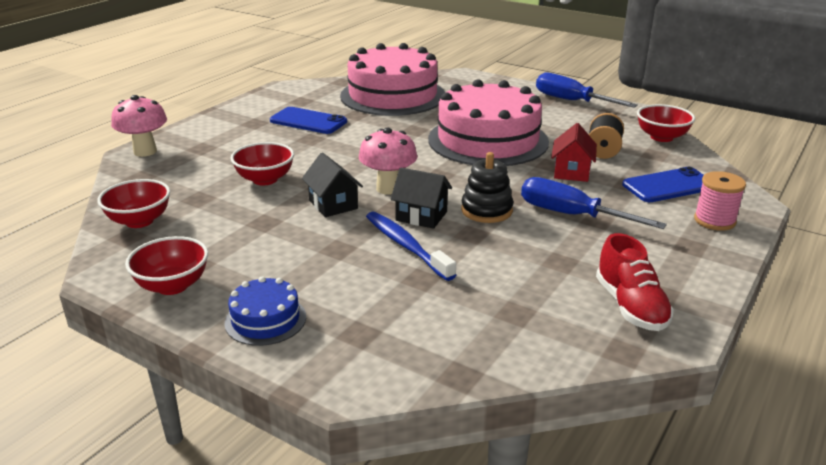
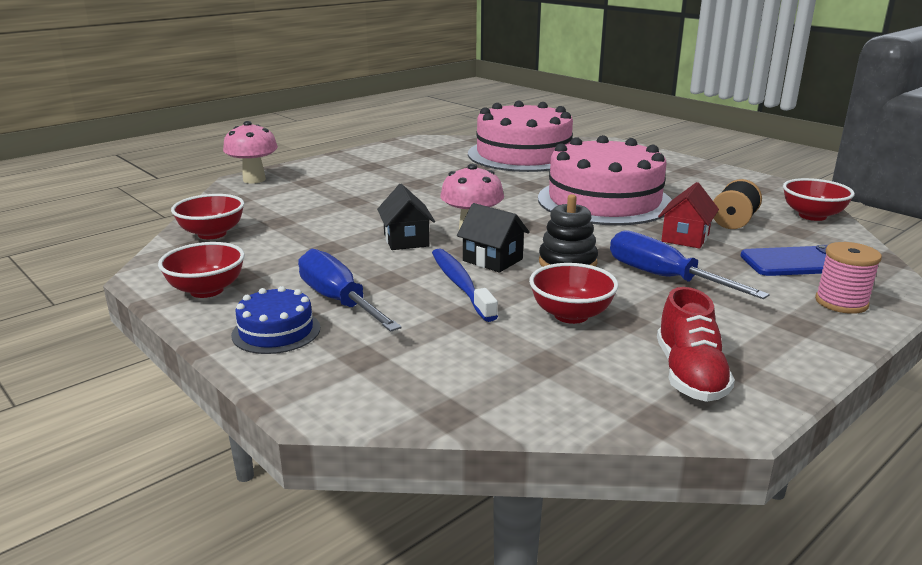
camera: 15 degrees right, 5 degrees down
(265, 179) = (351, 212): red bowl -> red bowl (571, 315)
(308, 121) = (424, 169): blue phone -> none
(572, 101) = (720, 174): blue screwdriver -> blue screwdriver (339, 301)

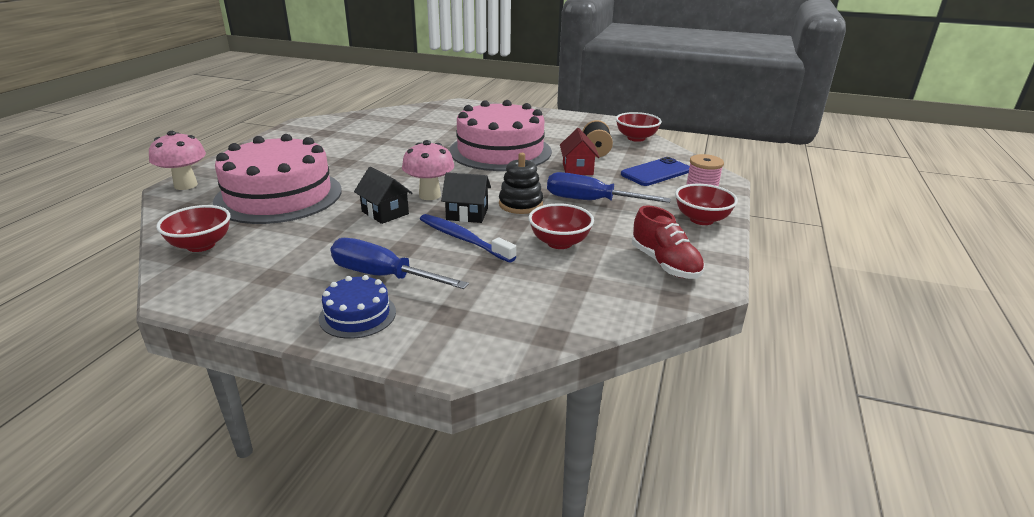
camera: 30 degrees left, 5 degrees up
(207, 290) = (255, 297): red bowl -> red bowl (701, 219)
(523, 154) = (405, 123): pink cake -> pink cake (279, 195)

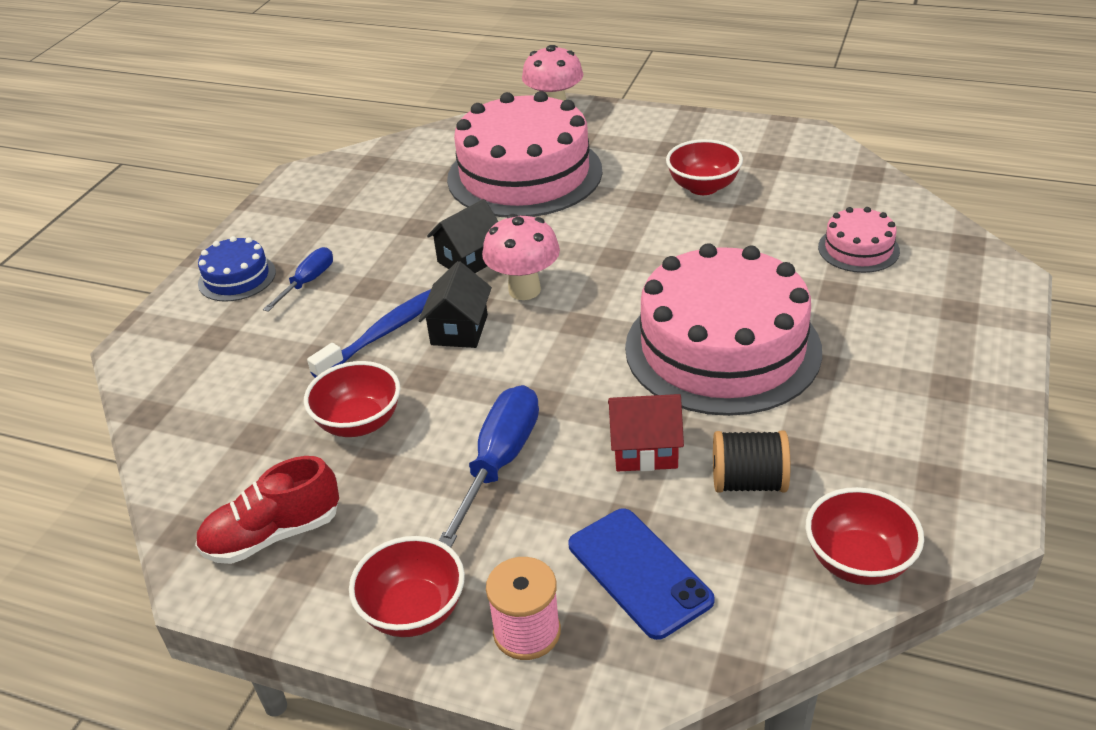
camera: 95 degrees right, 10 degrees up
(201, 245) = (401, 158): red bowl -> red bowl (703, 187)
(383, 276) = (308, 282): blue screwdriver -> blue screwdriver, size x0.59
(426, 122) = (858, 249): none -> pink cake
(520, 204) = (490, 381): black stacking toy -> none

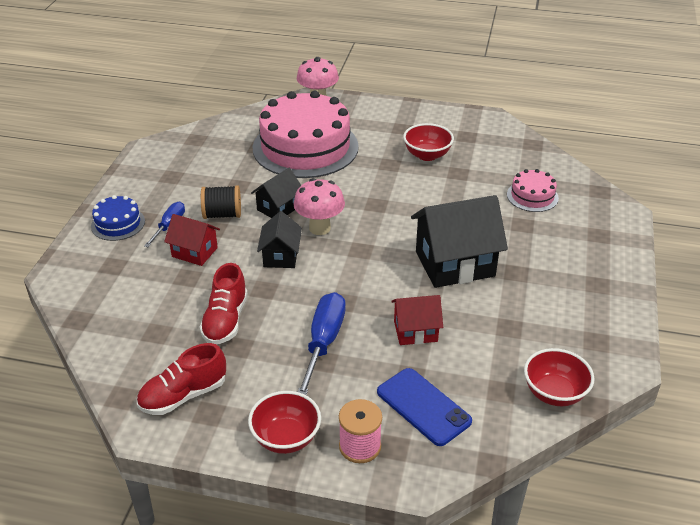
camera: 10 degrees left, 0 degrees up
(335, 321) = (194, 252): none -> red house
(359, 423) = (225, 320): red bowl -> red shoe
(385, 332) = (231, 259): blue toothbrush -> none
(722, 348) = (455, 264): pink cake -> black house
(748, 482) = (483, 348): black spool -> black spool (222, 214)

